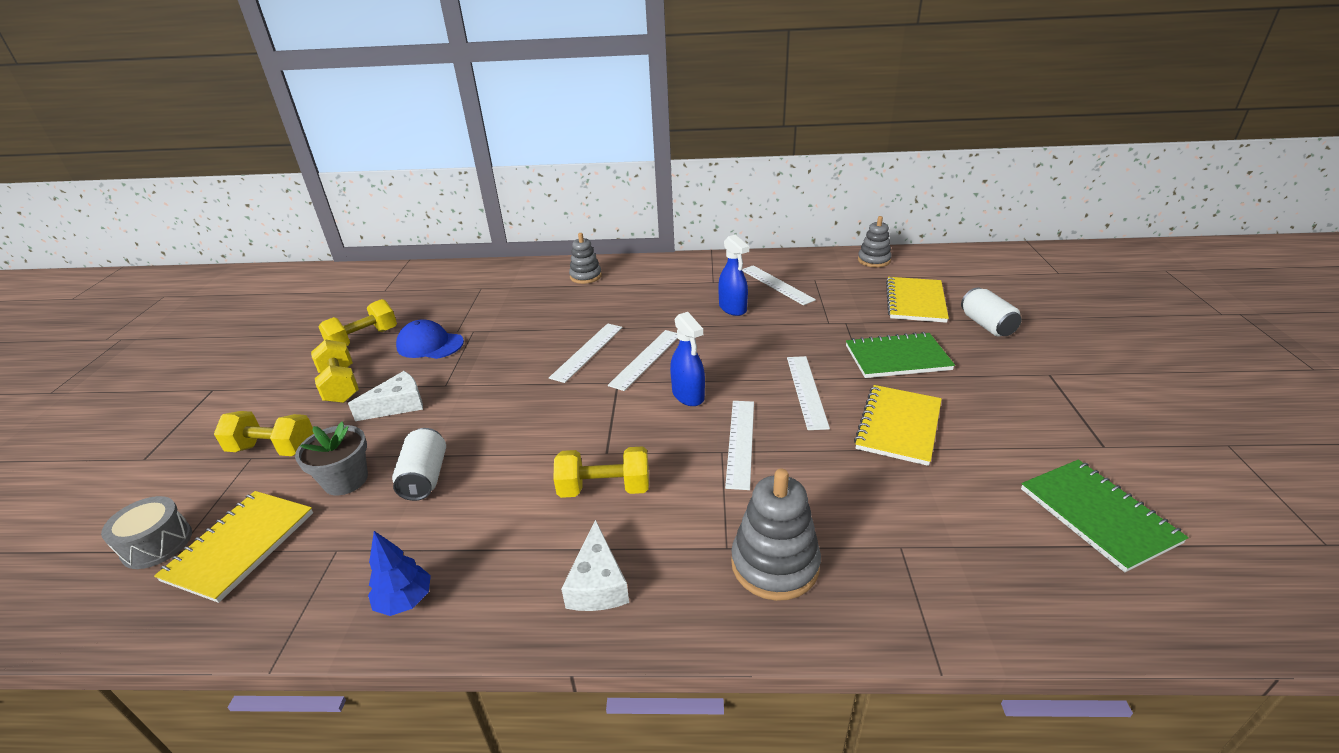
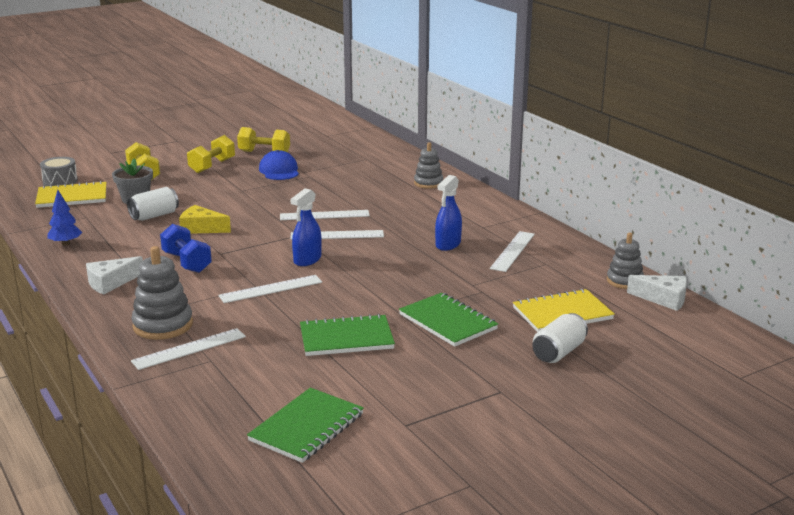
camera: 55 degrees right, 10 degrees down
(398, 405) = (209, 186): white cheese -> white cheese (663, 299)
(516, 447) = (201, 228): none -> yellow cheese
(604, 488) = (187, 262): yellow dumbbell -> blue dumbbell
(807, 391) = (357, 297): white ruler -> white ruler (189, 349)
(898, 426) = (346, 338): yellow notebook -> green notebook

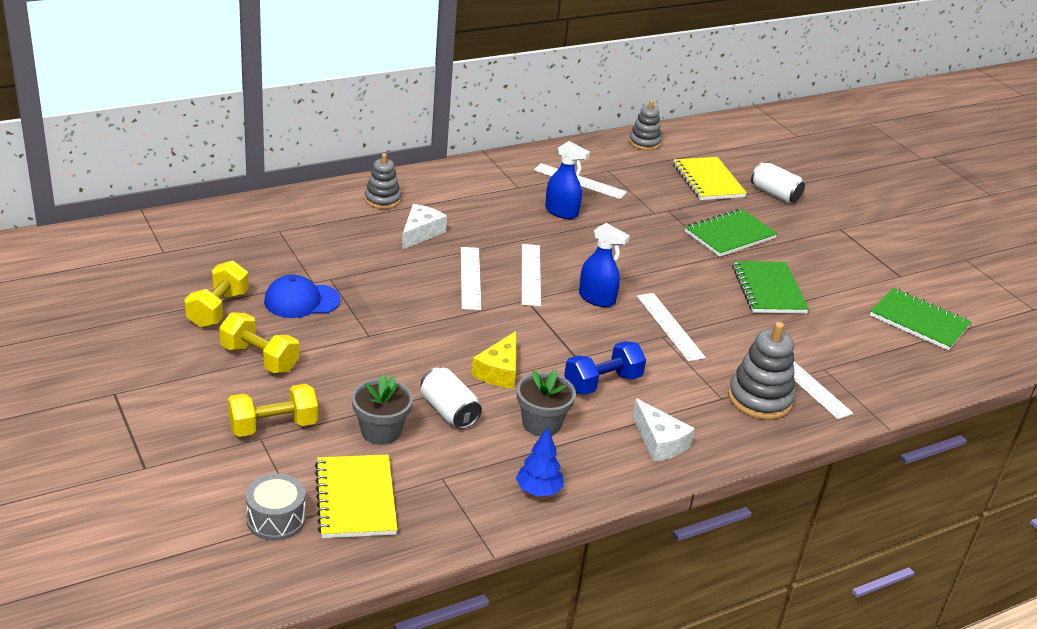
camera: 90 degrees left, 10 degrees up
(138, 243) = (541, 423): none -> grey flower pot
(663, 299) = (677, 134): white cheese -> white cheese (420, 233)

